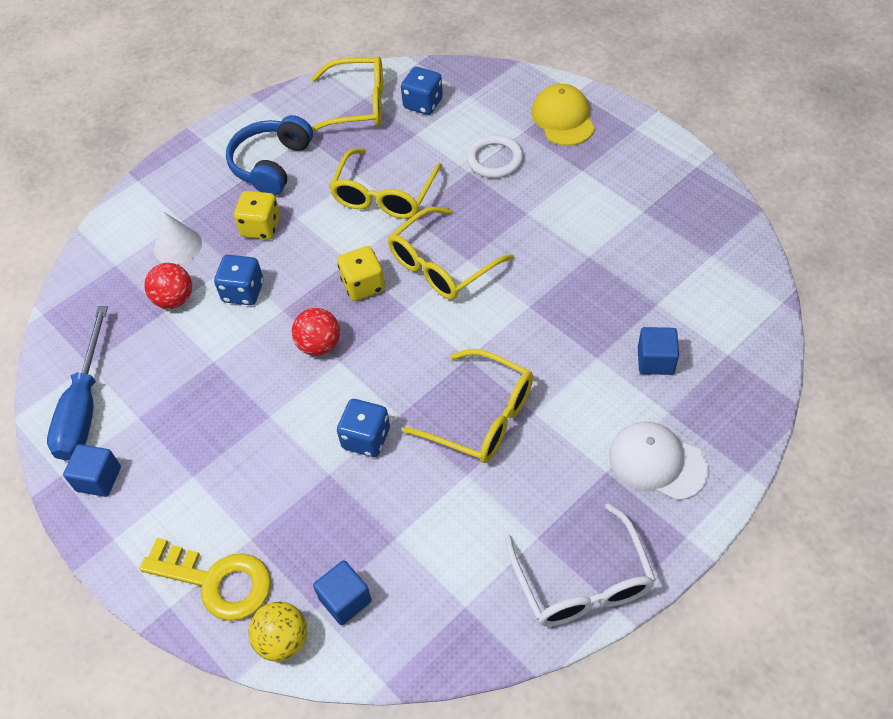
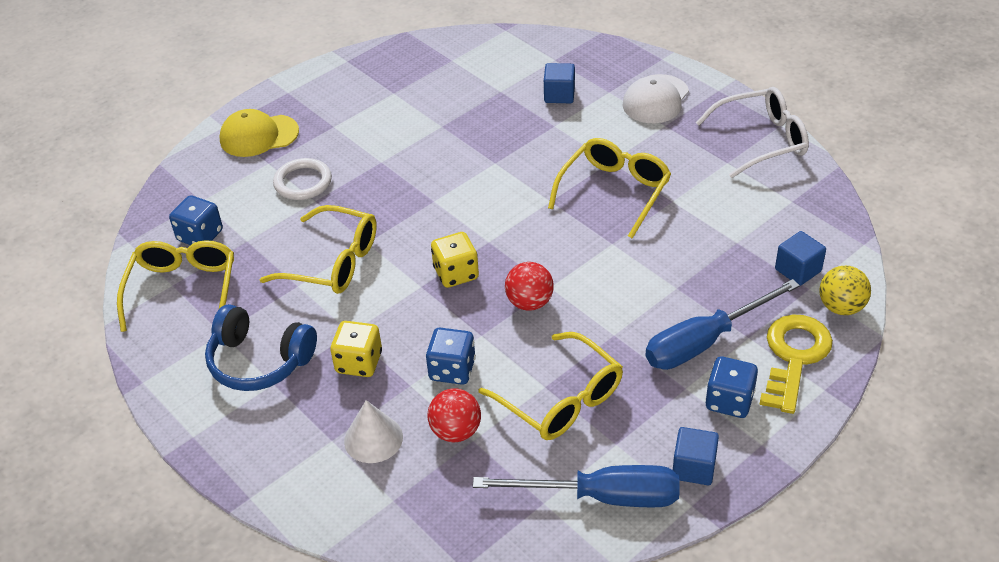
camera: 90 degrees left, 10 degrees down
(250, 496) = (705, 341): none -> blue screwdriver
(366, 438) = (638, 264): blue dice -> blue dice (729, 401)
(442, 265) = (438, 218): yellow glasses -> yellow glasses (561, 399)

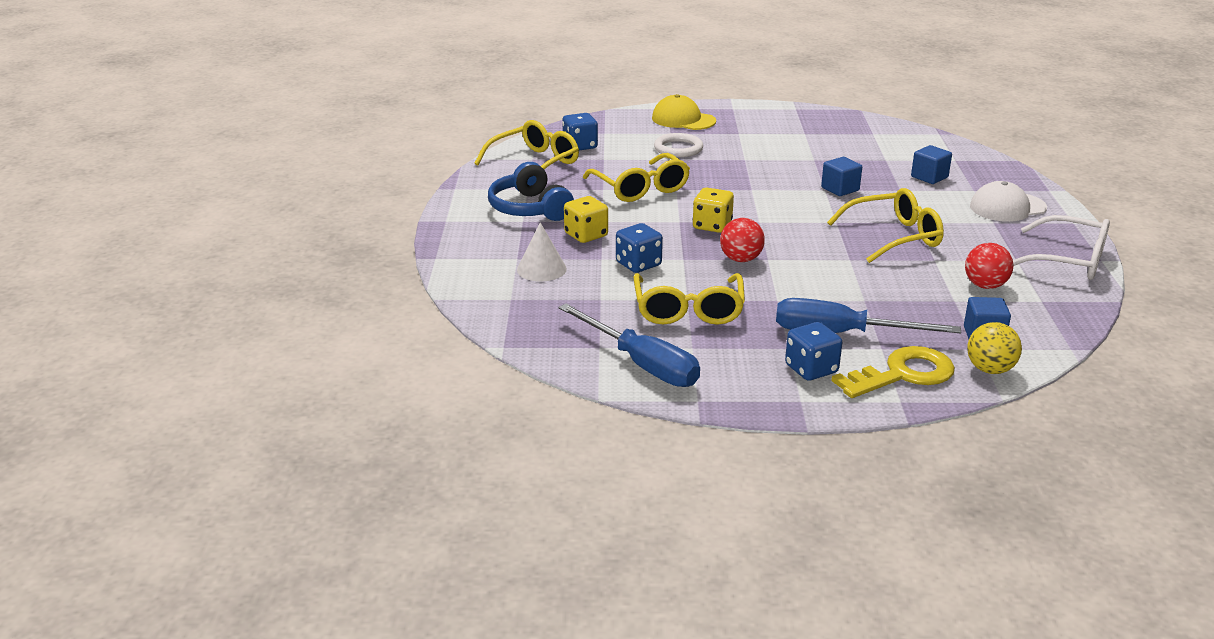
camera: 40 degrees right, 15 degrees down
(456, 431) = (596, 290): red ball -> red ball (985, 286)
(694, 467) = (729, 385): blue cube -> blue cube (840, 189)

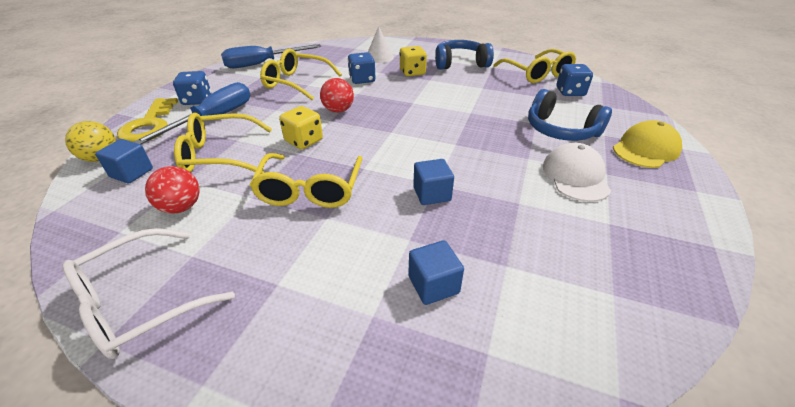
camera: 110 degrees right, 10 degrees up
(640, 188) = (477, 99): yellow glasses -> yellow glasses (219, 155)
(678, 149) = (560, 130): white ring -> blue headphones
(712, 226) = (397, 112): yellow dice -> yellow dice (304, 141)
(1007, 207) = (301, 324): white cap -> white cap (575, 176)

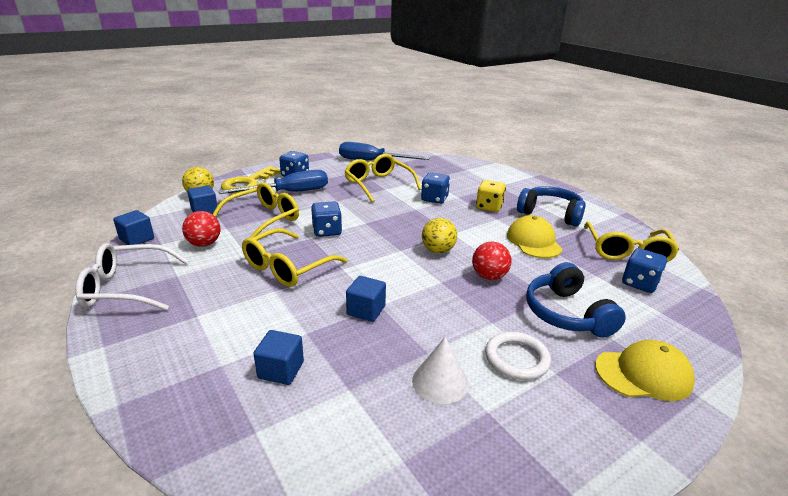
camera: 35 degrees right, 10 degrees down
(74, 241) = (137, 239): none -> blue cube
(219, 155) = (263, 219): yellow glasses -> yellow glasses turned 105 degrees clockwise
(304, 141) = (327, 231): yellow dice -> blue dice
(338, 110) = (381, 217): red ball -> red ball (489, 276)
(379, 57) = (476, 184): white cone -> white cone (440, 382)
(420, 120) = (438, 250): none -> yellow ball
(475, 87) = (533, 241): none -> yellow cap
(575, 176) = (516, 358): white cap -> white ring

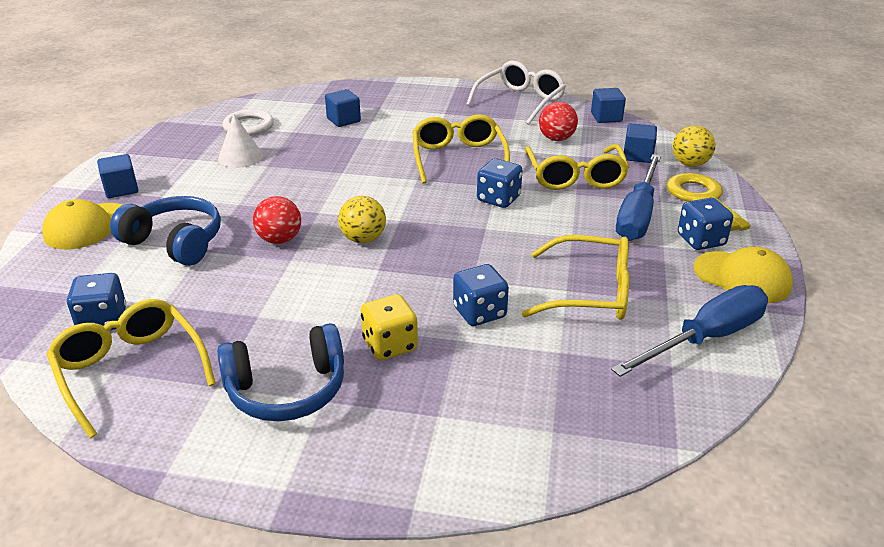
camera: 135 degrees right, 5 degrees up
(366, 310) = (346, 164): blue cube -> blue cube (121, 189)
(516, 358) = (198, 190): white ring -> white ring (248, 126)
(533, 241) = (270, 314): yellow cap -> yellow cap (742, 277)

